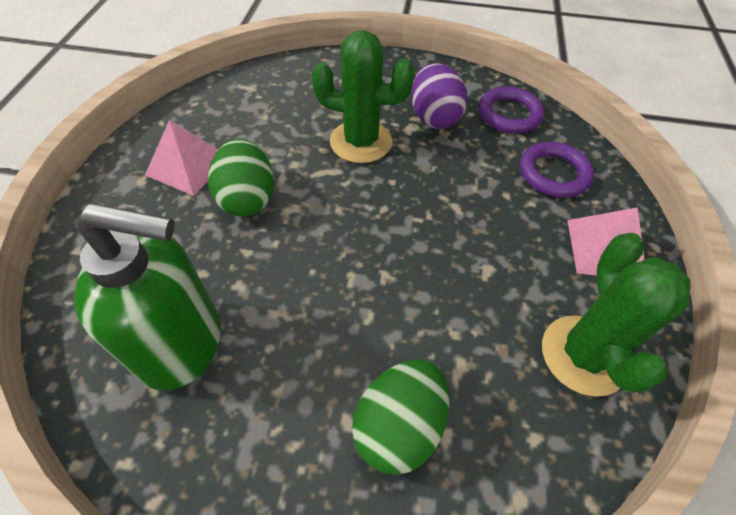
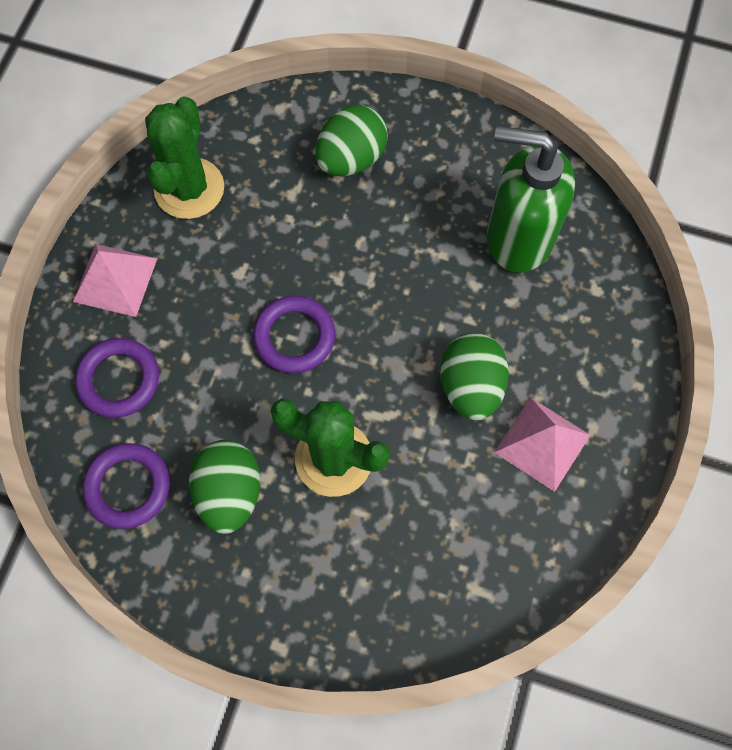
camera: 170 degrees left, 15 degrees up
(415, 219) = (294, 337): none -> purple ring
(434, 117) = (229, 492): purple egg -> green egg

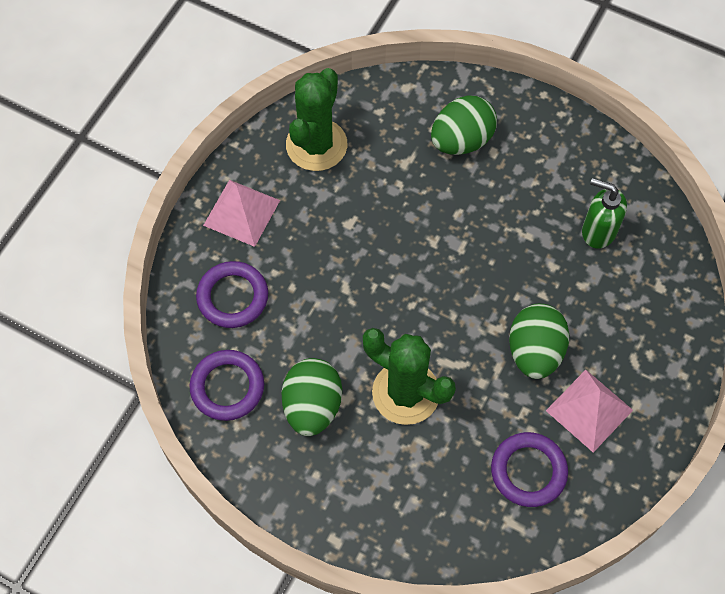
camera: 10 degrees right, 5 degrees down
(294, 337) = (388, 285): purple ring -> purple ring (528, 471)
(518, 237) = (598, 231): green soap dispenser -> green soap dispenser, size x0.57

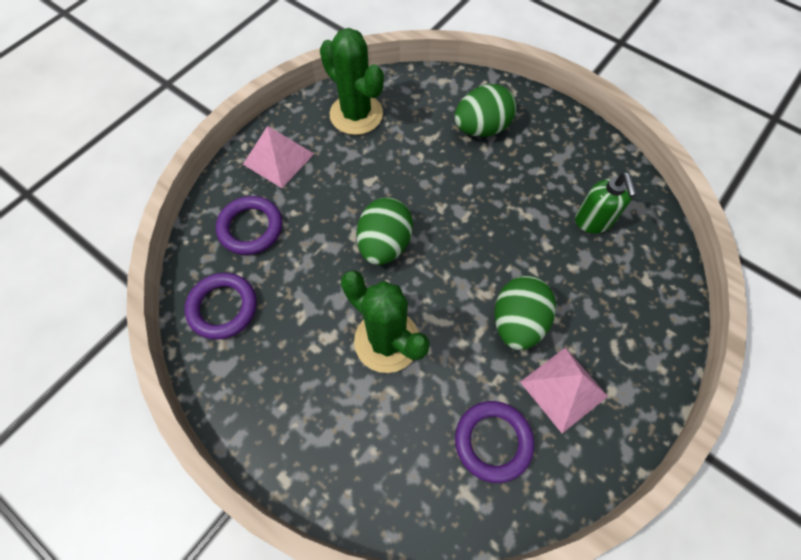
camera: 10 degrees right, 0 degrees up
(312, 406) = (296, 339): green egg -> green egg (385, 244)
(316, 145) = (356, 114): green cactus -> green cactus turned 75 degrees counterclockwise
(598, 231) = (593, 221): green soap dispenser -> green soap dispenser turned 135 degrees counterclockwise

